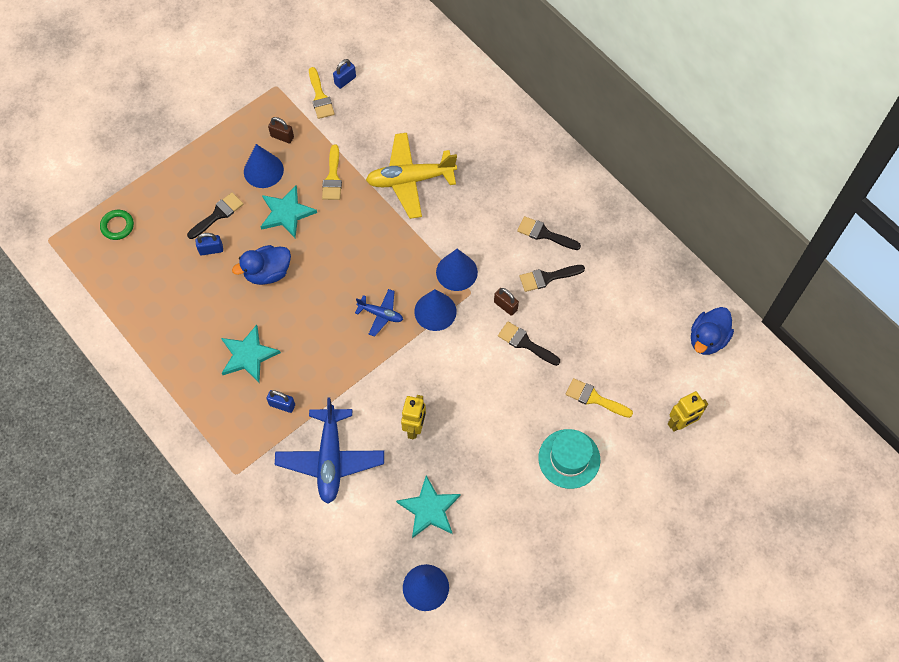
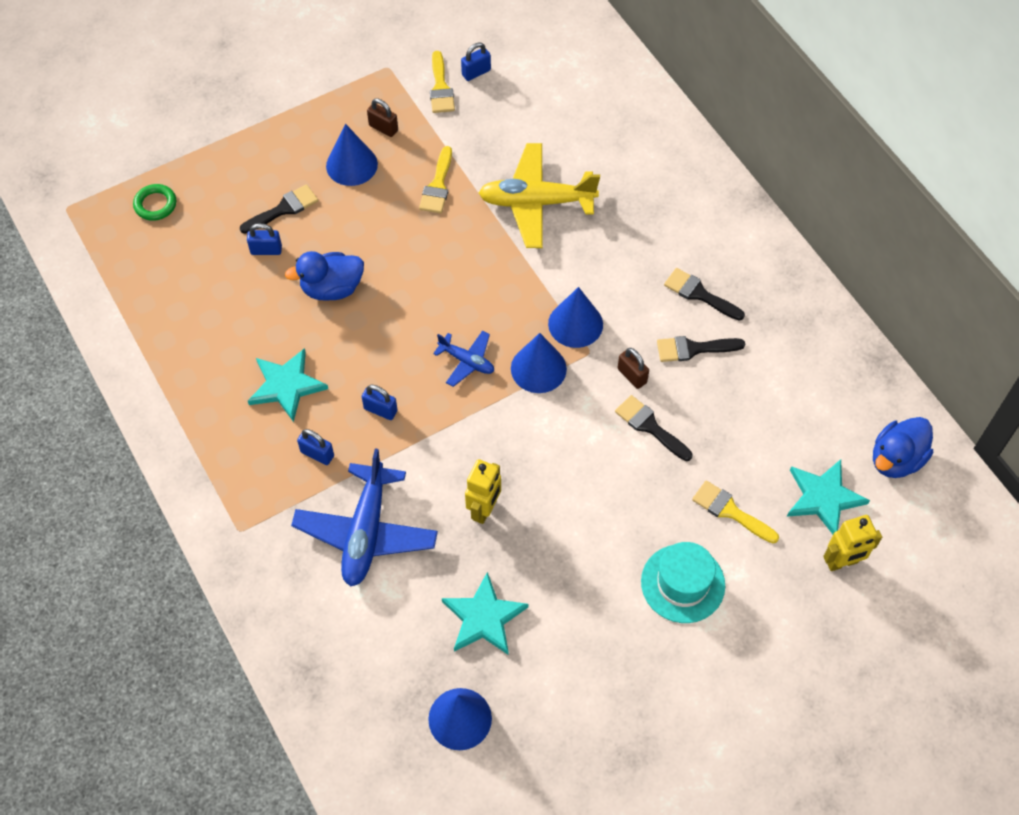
camera: 10 degrees right, 5 degrees down
(286, 213) = (370, 220): turquoise star -> turquoise star (823, 498)
(323, 363) = (380, 410): none -> blue padlock

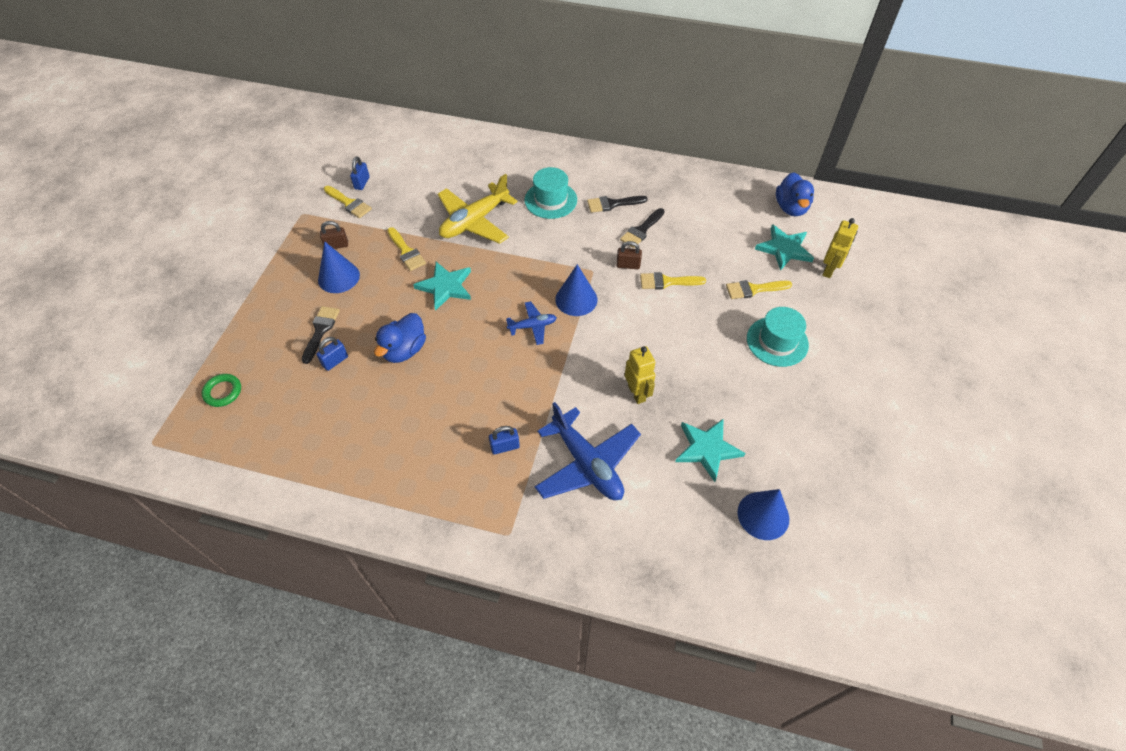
camera: 45 degrees left, 5 degrees down
(286, 386) = (439, 425): turquoise star -> turquoise star (445, 287)
(380, 410) = (514, 391): blue padlock -> none
(575, 324) = (568, 263): blue cone -> none
(640, 238) = (550, 200): none -> turquoise hat
(650, 426) = (667, 282): black brush -> yellow brush

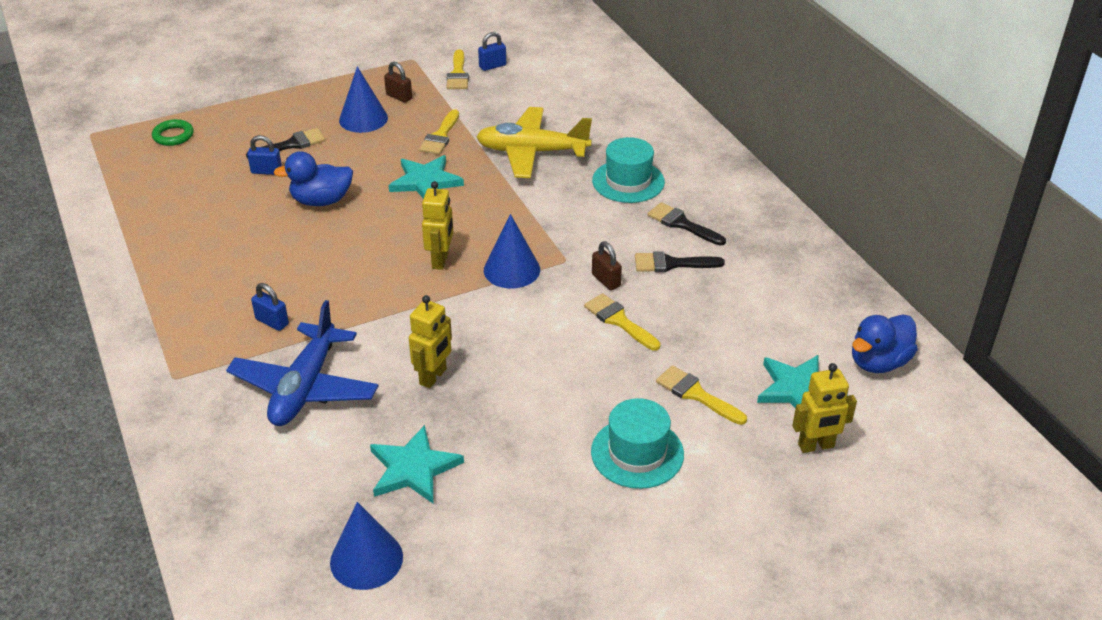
camera: 50 degrees right, 15 degrees down
(532, 326) = (440, 260): blue plane -> yellow robot

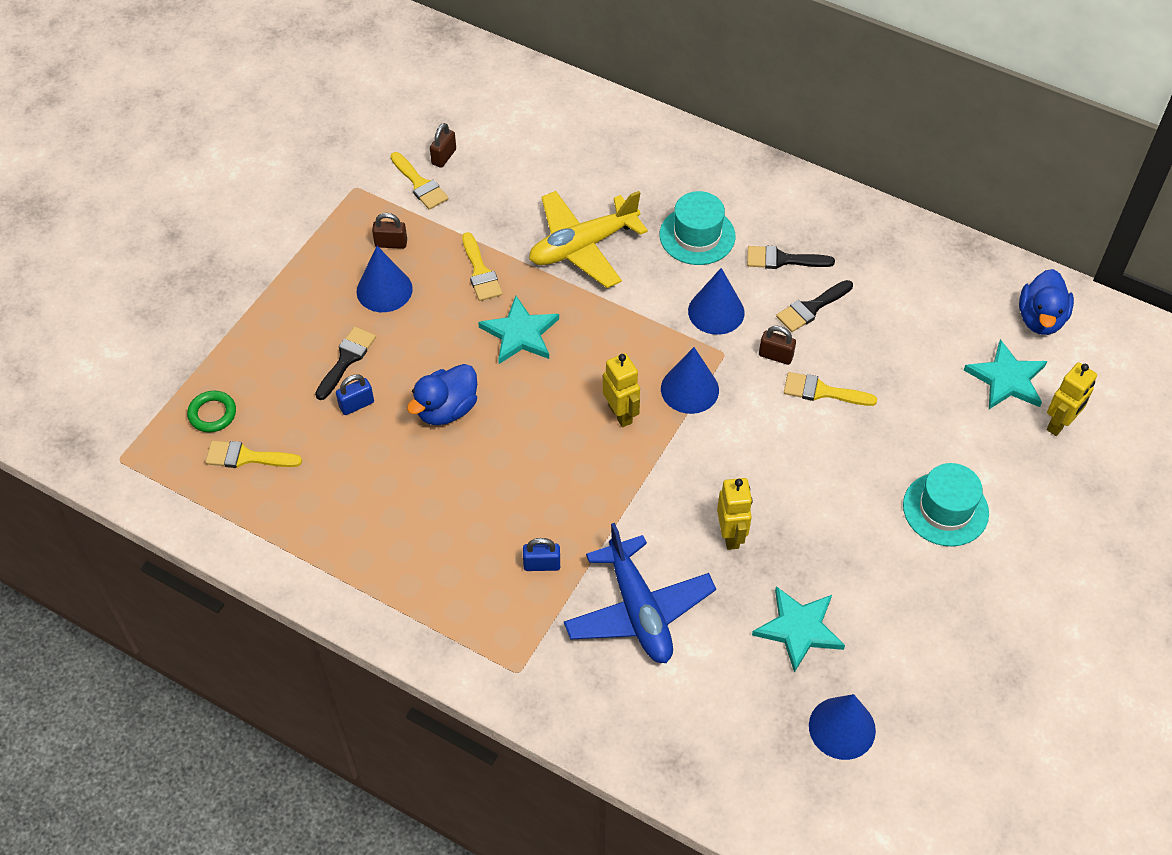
camera: 35 degrees left, 15 degrees up
(492, 66) = (444, 157): blue padlock -> brown padlock
(589, 232) = (716, 311): none -> blue cone
(696, 394) = (940, 429): yellow brush -> yellow brush (246, 457)

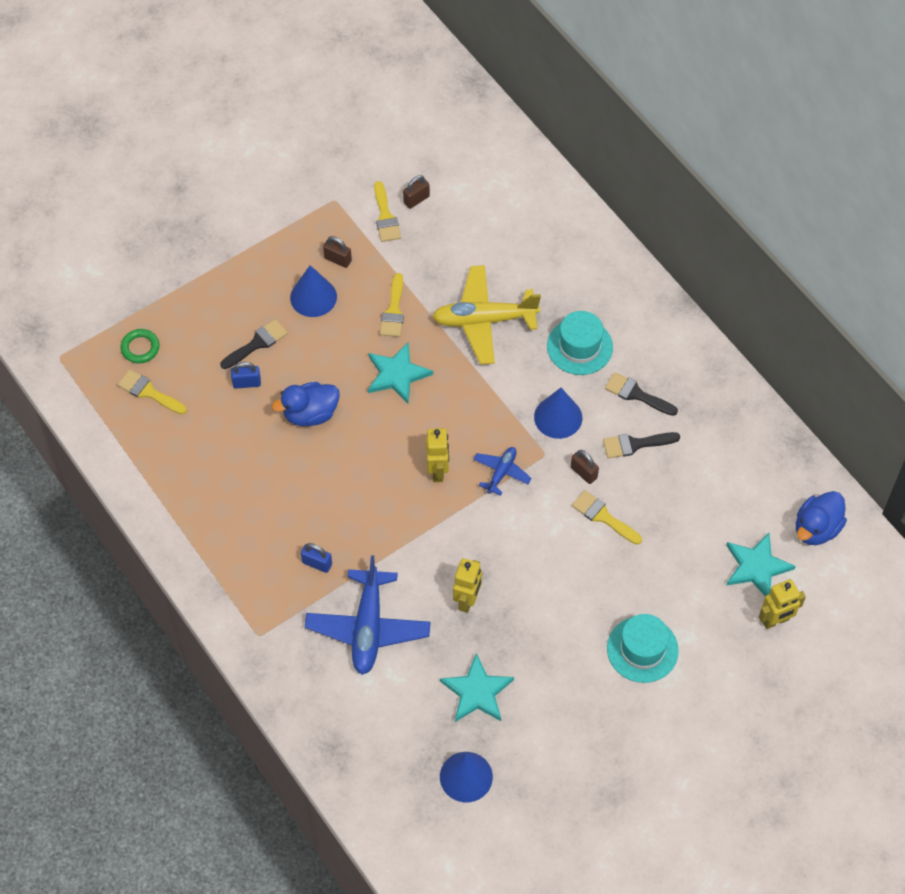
camera: 25 degrees right, 5 degrees up
(689, 389) = (501, 472): blue cone -> blue plane

